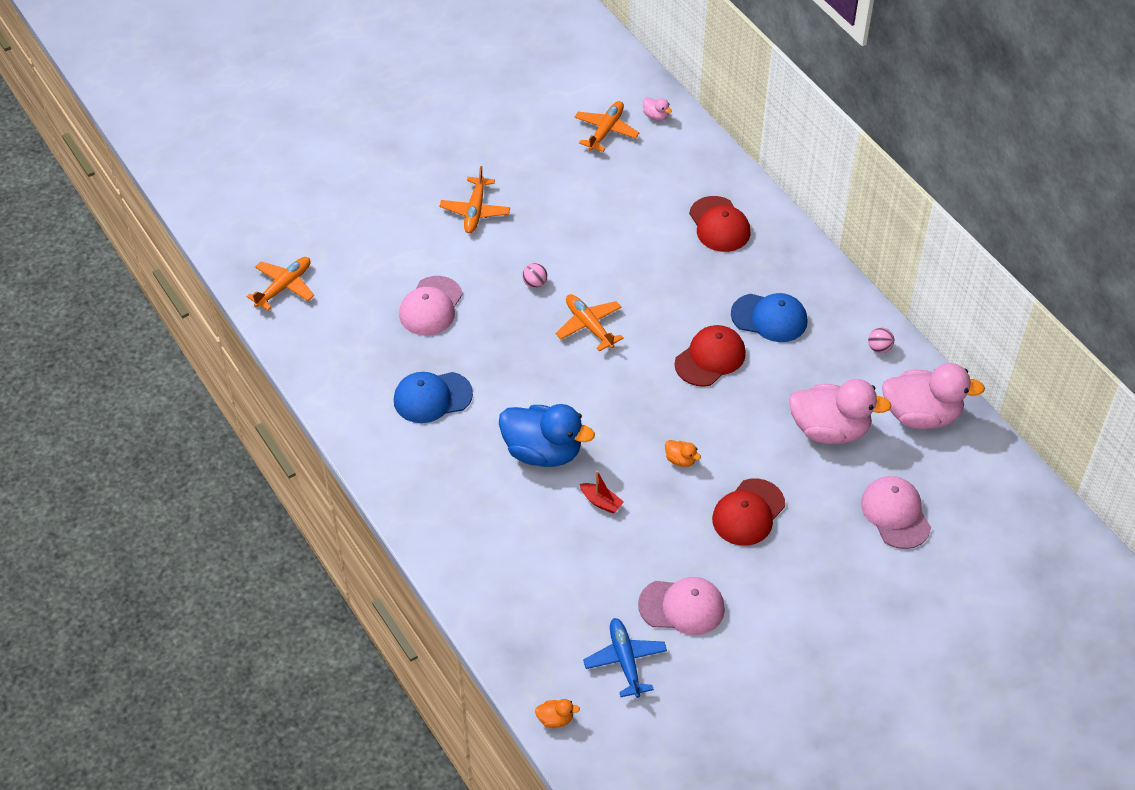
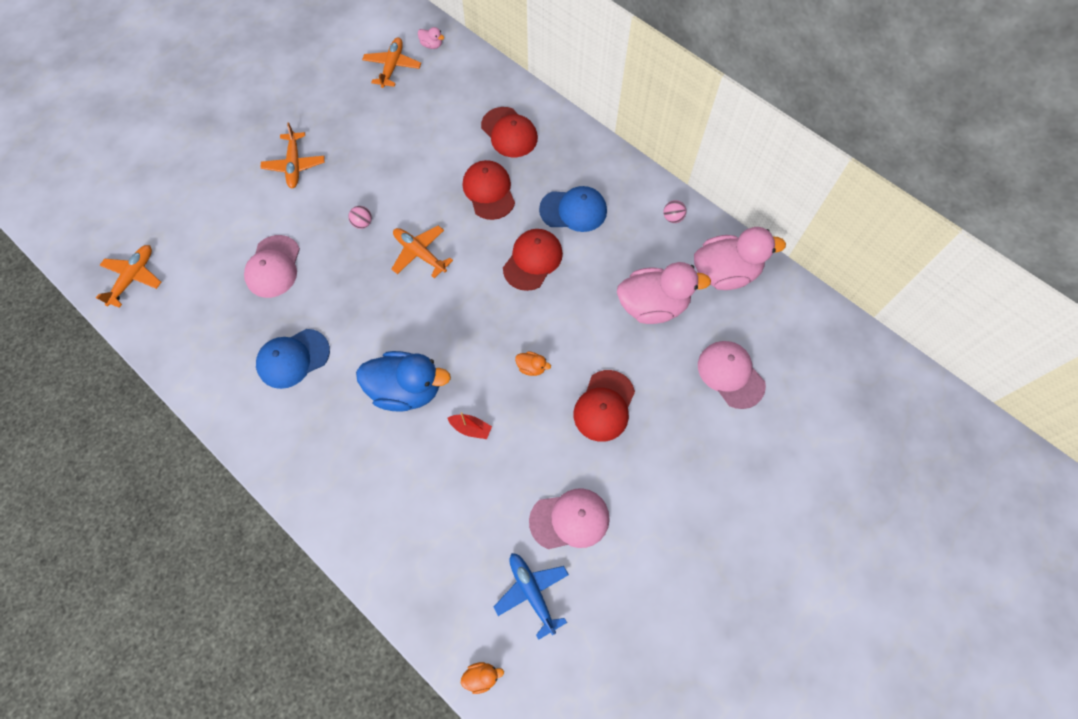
camera: 15 degrees left, 15 degrees up
(680, 280) = (489, 191): none -> red cap

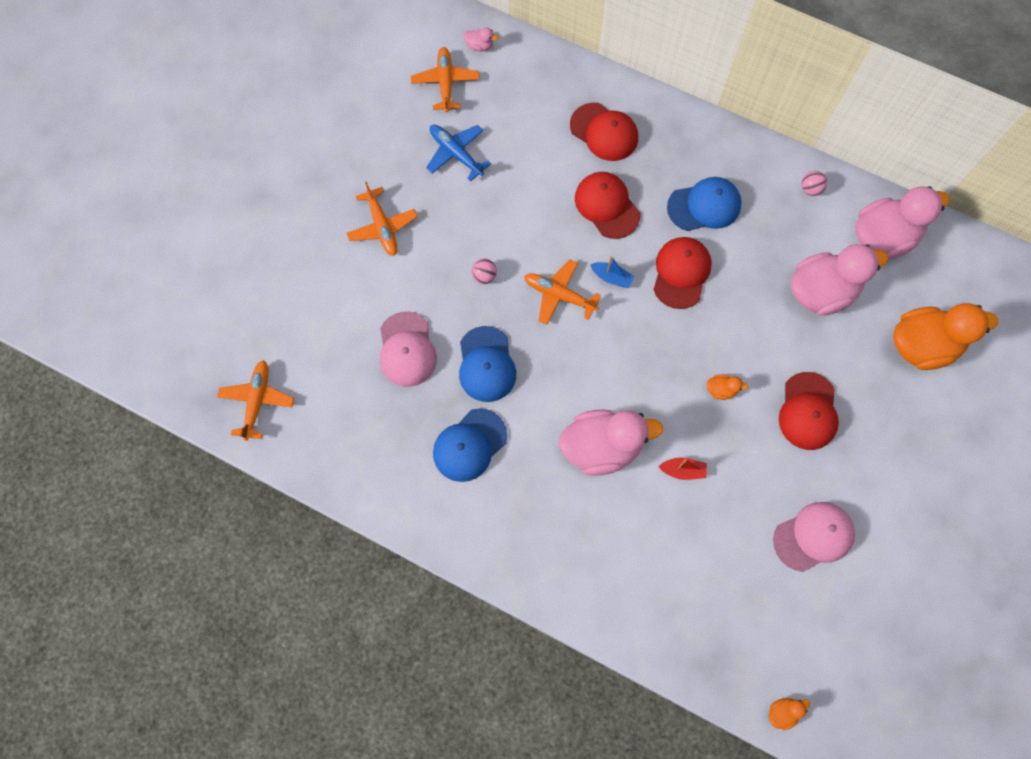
camera: 15 degrees left, 5 degrees up
(335, 295) = (486, 364): none -> blue cap
(406, 390) = (601, 447): blue duck -> pink duck
(470, 250) = (611, 277): none -> blue boat
(532, 592) = (802, 618): blue plane -> blue plane (456, 154)
(730, 374) = (922, 345): pink cap -> orange duck

